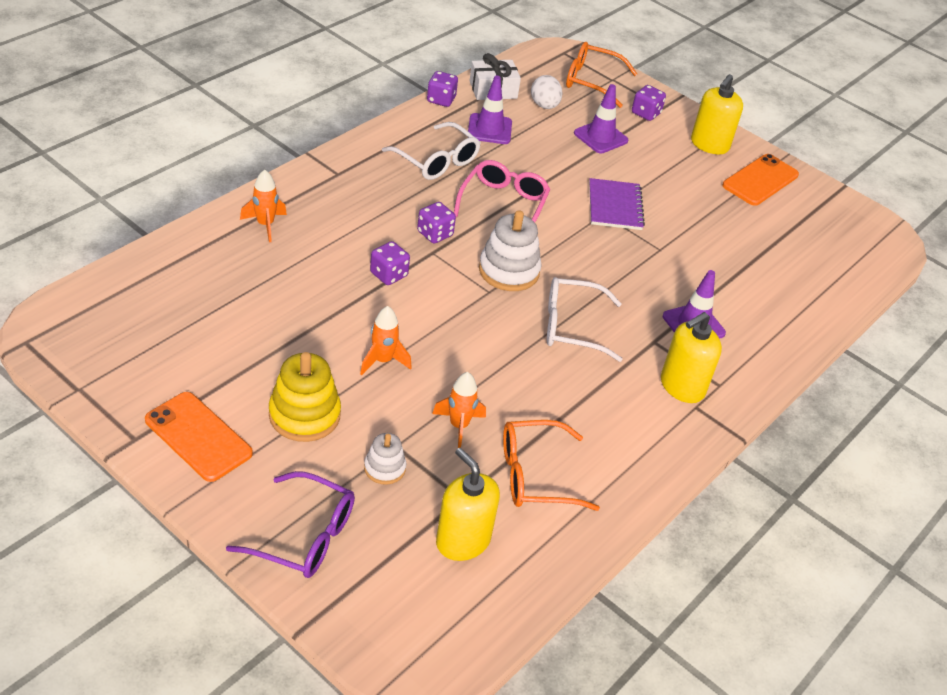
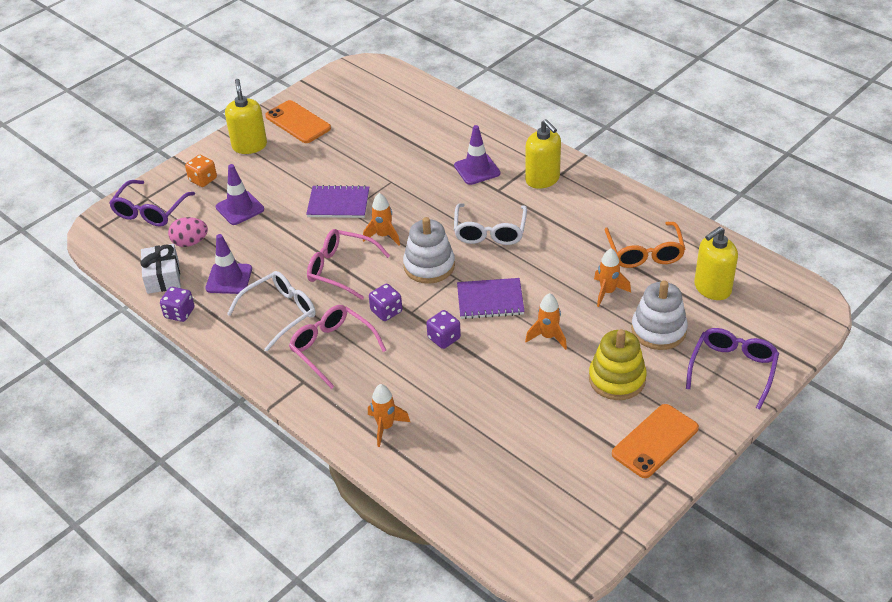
camera: 80 degrees left, 0 degrees up
(382, 194) = (332, 348): none -> pink glasses
(384, 468) = (658, 330): white stacking toy -> white stacking toy, size x1.75
(448, 316) = (490, 300): none -> purple notebook
(544, 105) = (190, 242): white egg -> pink egg
(560, 238) = (383, 236): none -> orange rocket
(591, 81) = (150, 211): orange glasses -> purple glasses
(646, 113) = (203, 179): purple dice -> orange dice
(709, 145) = (249, 146): yellow soap dispenser -> yellow soap dispenser turned 135 degrees counterclockwise

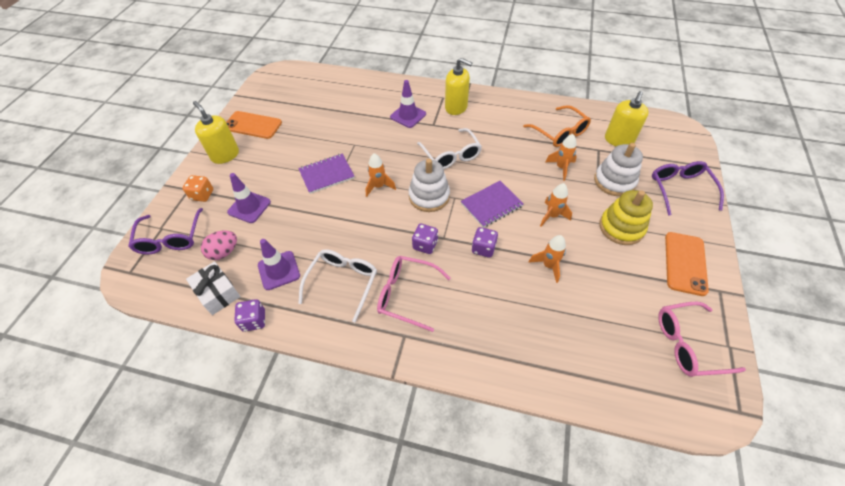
camera: 30 degrees left, 10 degrees up
(341, 269) = (365, 225): pink glasses -> pink glasses (688, 344)
(385, 427) = (499, 345): orange rocket -> orange rocket (548, 266)

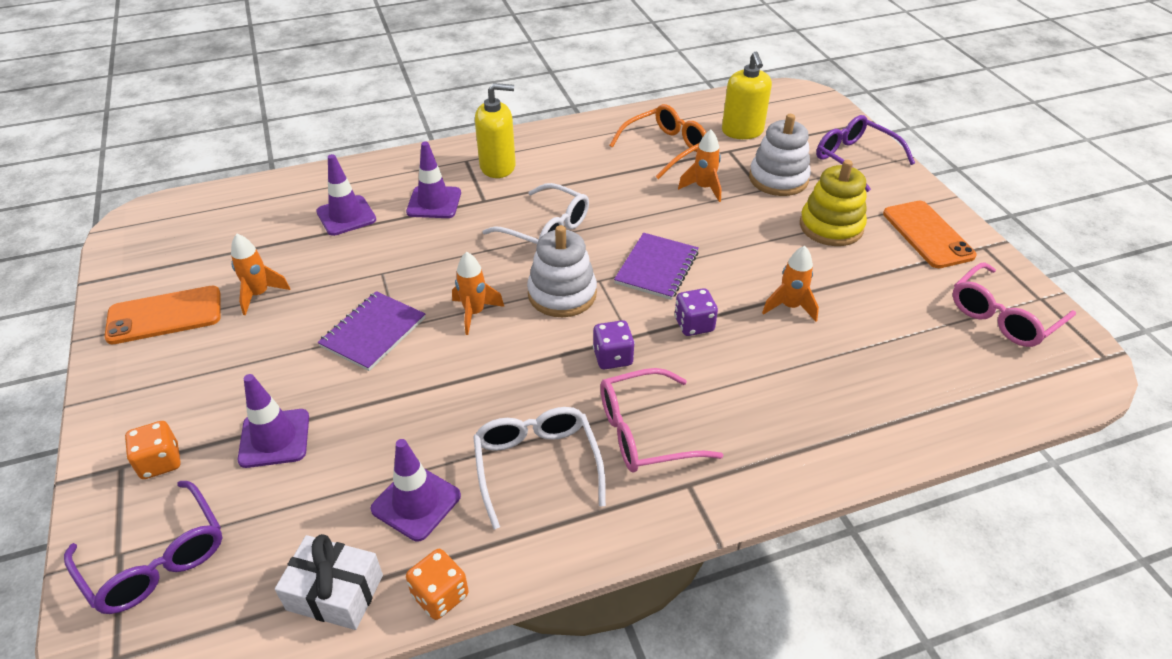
camera: 35 degrees left, 10 degrees down
(224, 252) = (289, 527): pink egg -> none
(225, 155) = (150, 382): yellow soap dispenser -> none
(254, 320) = (440, 595): purple dice -> orange dice
(362, 106) = (346, 216): none -> purple traffic cone
(552, 216) = (742, 248): orange rocket -> orange rocket (259, 294)
(559, 133) = (665, 148): orange glasses -> orange glasses turned 60 degrees counterclockwise

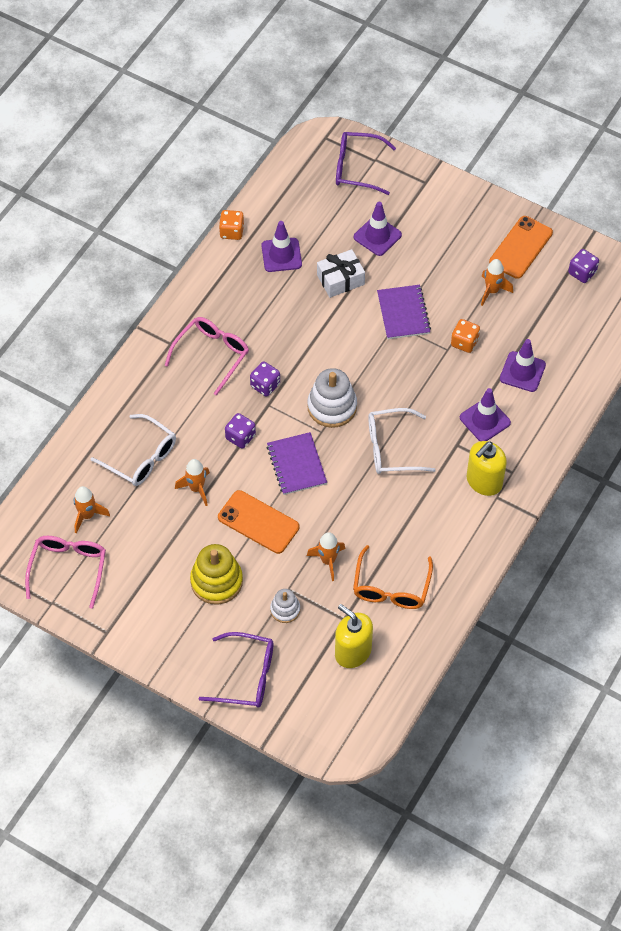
camera: 140 degrees right, 15 degrees up
(159, 256) = (582, 273): none -> purple dice
(160, 462) = (411, 195): orange dice -> orange dice (464, 342)
(335, 592) = (273, 205): white gift -> white gift (340, 280)
(474, 313) = (365, 361): orange rocket -> orange rocket (87, 515)
(537, 465) = (246, 305): white glasses -> white glasses (141, 457)
(778, 179) = (285, 609): white stacking toy -> white stacking toy, size x0.57
(927, 234) = (149, 619): orange phone -> orange phone (258, 522)

